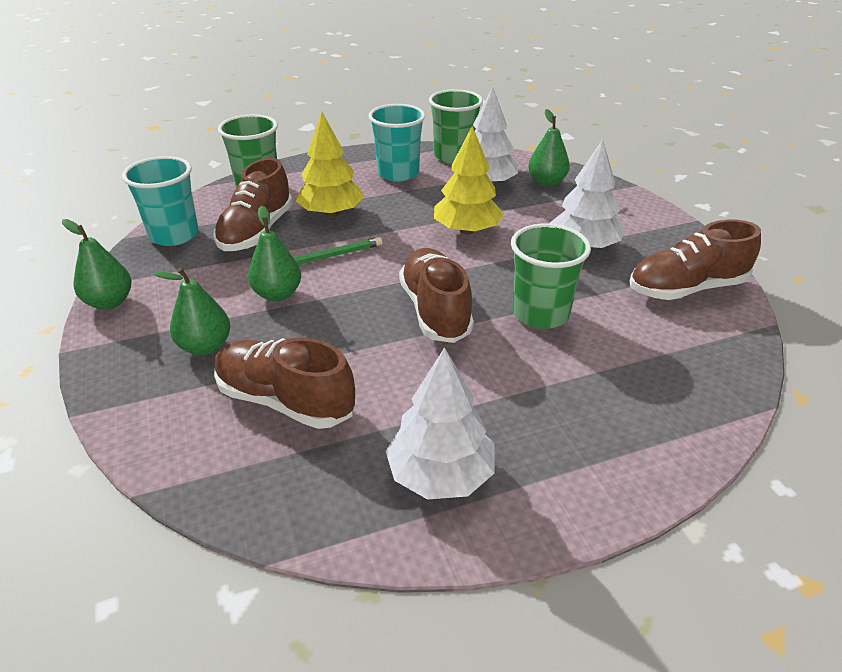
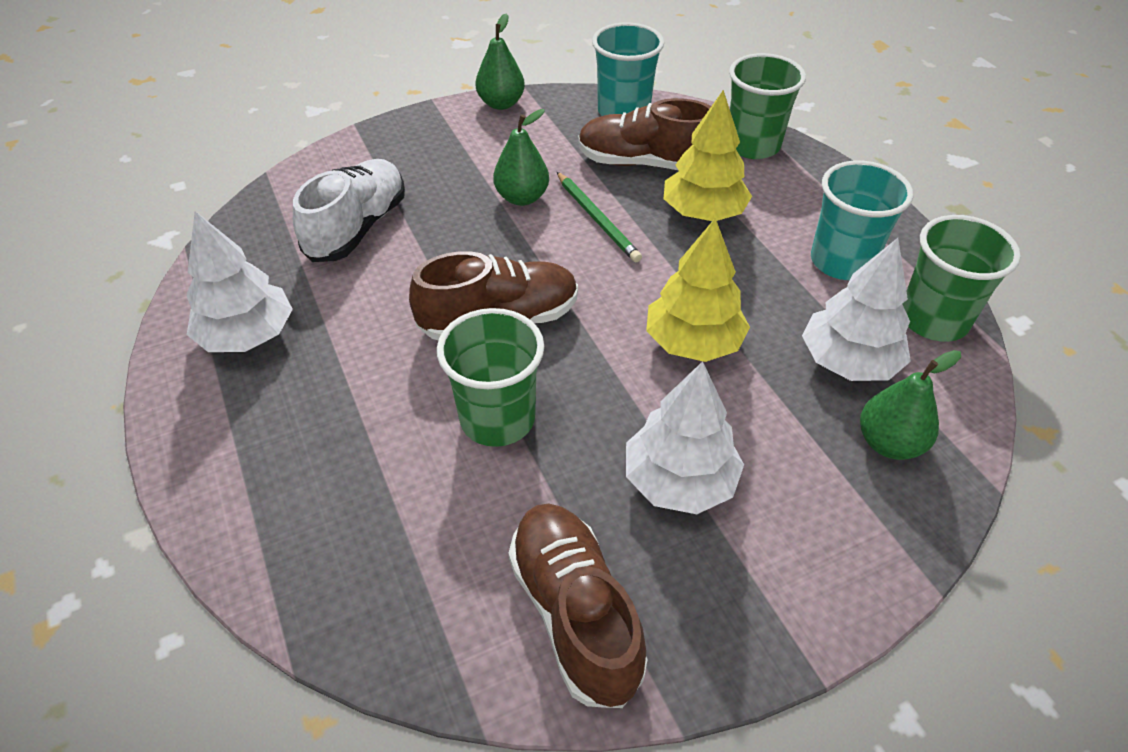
camera: 85 degrees right, 10 degrees up
(205, 346) = (436, 169): green pear -> none
(285, 401) = (357, 228): brown shoe -> white shoe

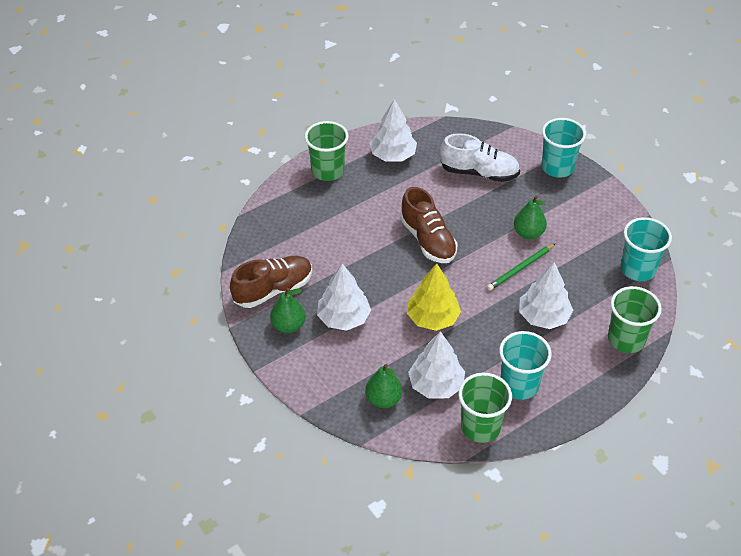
camera: 80 degrees right, 0 degrees up
(389, 144) = (557, 167): none -> turquoise cup
(497, 419) = (364, 250): green cup -> green cup (327, 171)
(501, 103) = (621, 208): green pear -> green pear (288, 326)
(643, 163) = (583, 284): brown shoe -> none
(703, 213) = (543, 317): yellow tree -> white tree

